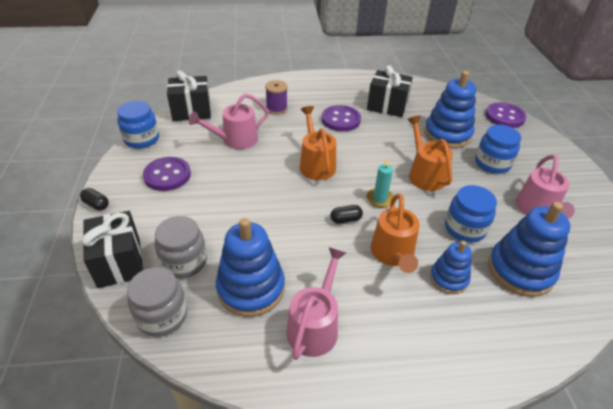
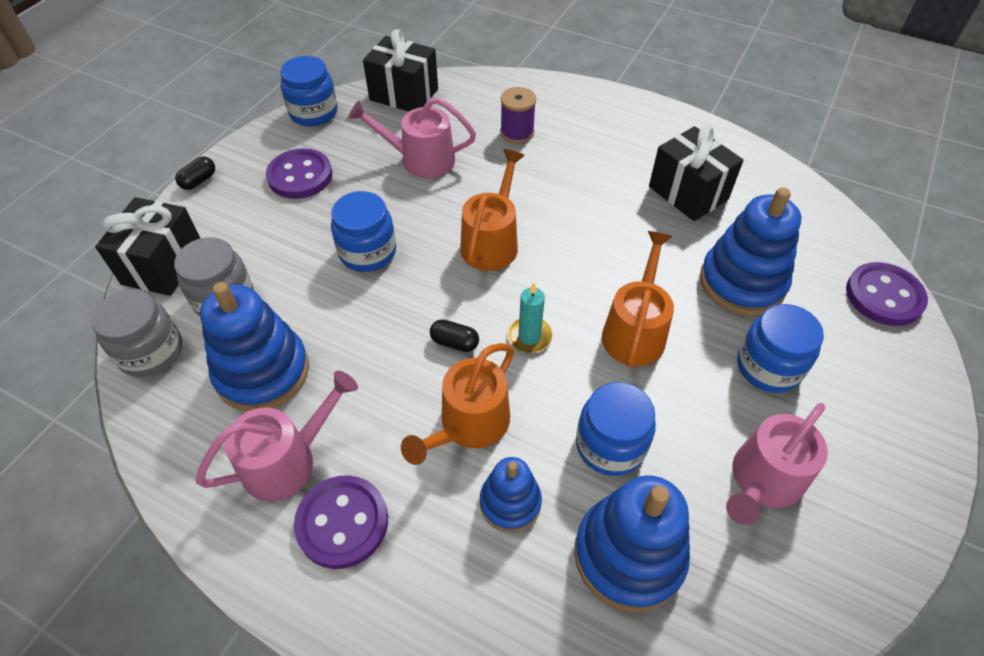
camera: 35 degrees right, 10 degrees up
(96, 204) = (199, 181): black capsule -> black capsule turned 60 degrees clockwise
(251, 197) = (367, 252): none -> blue jar
(341, 120) = (592, 187): purple button -> purple button (342, 522)

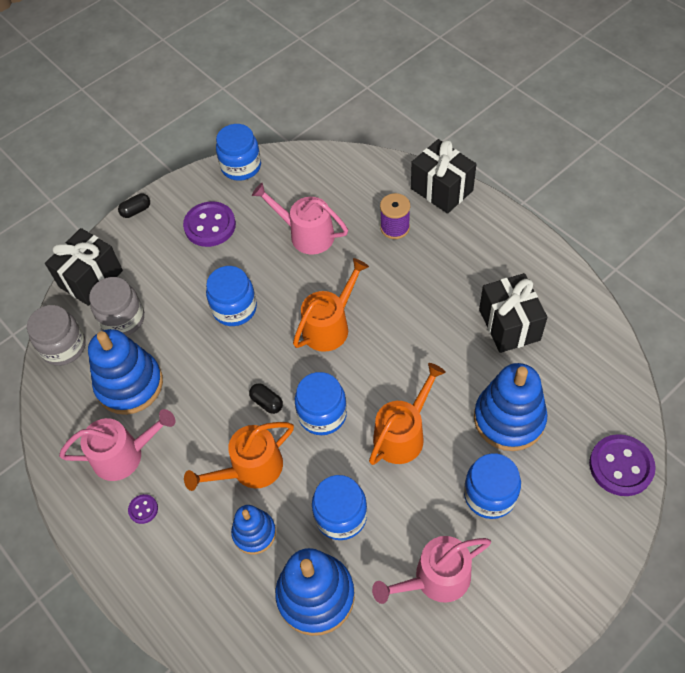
camera: 25 degrees right, 5 degrees up
(342, 522) = (143, 509): purple button -> purple button, size x0.47
(404, 94) = (319, 165): black gift -> black gift (441, 189)
(529, 336) = (322, 414): turquoise candle -> blue jar

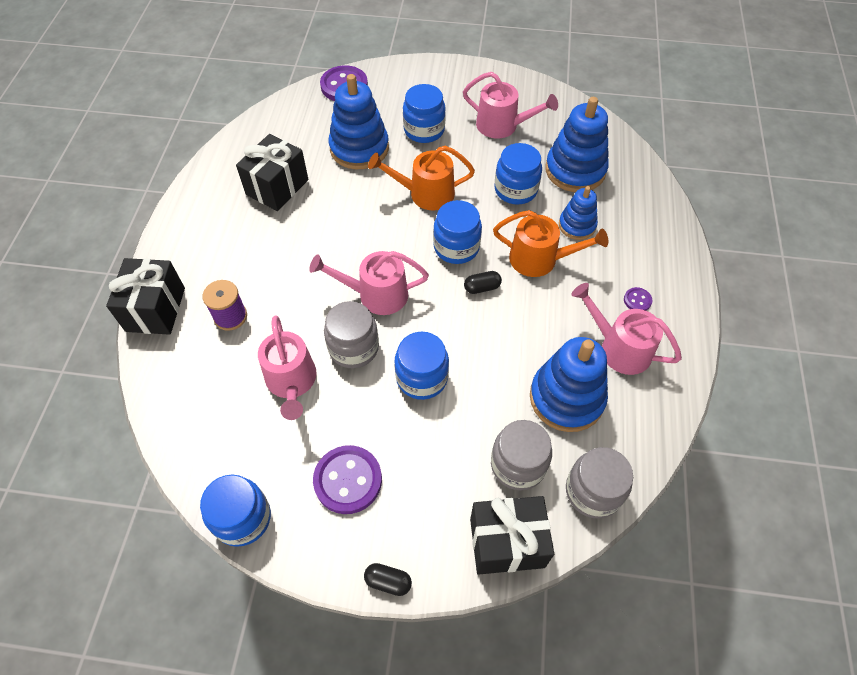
camera: 135 degrees left, 0 degrees up
(267, 402) = (482, 287): black capsule -> black capsule turned 75 degrees clockwise
(298, 284) = (354, 348): none -> grey jar
(329, 326) = (376, 295): orange watering can -> pink watering can

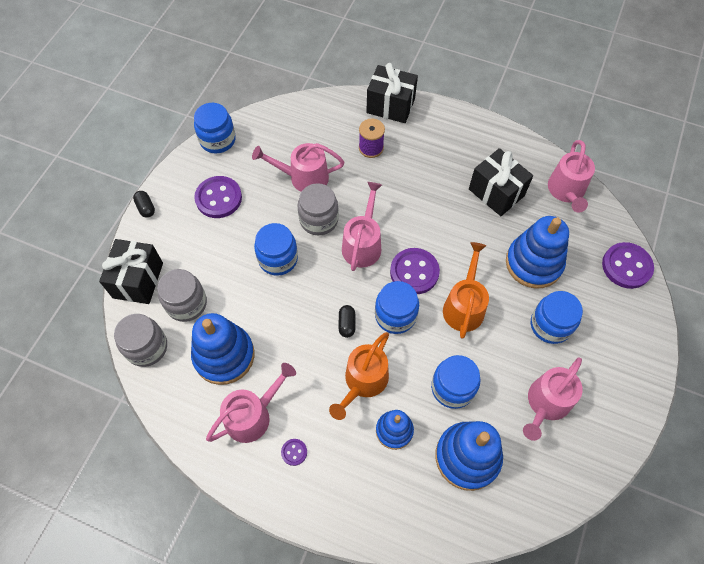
camera: 105 degrees right, 5 degrees up
(264, 133) = (566, 191): none -> pink watering can
(388, 581) = (146, 208): black capsule -> black capsule turned 60 degrees counterclockwise
(399, 240) = (414, 272): none -> purple button

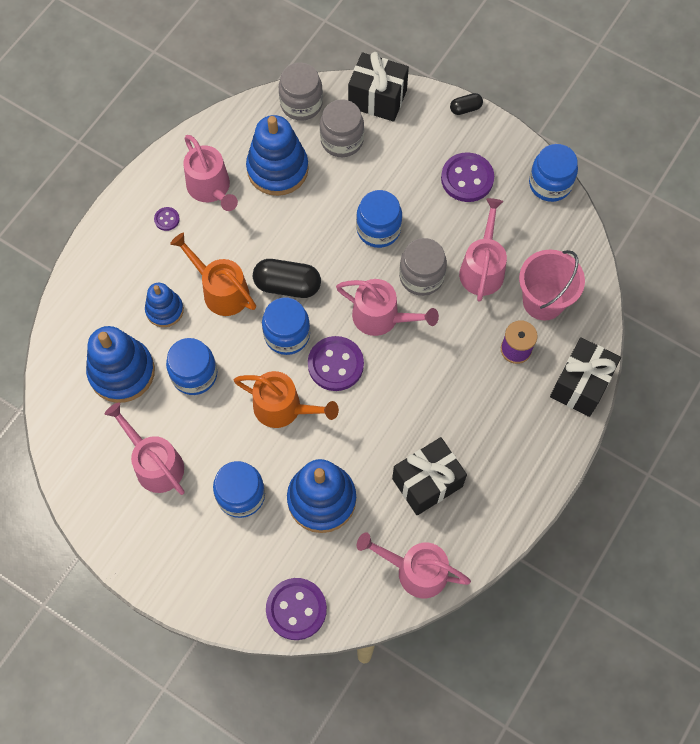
camera: 100 degrees right, 5 degrees up
(325, 134) = (543, 301): none -> pink bucket
(347, 324) = (287, 285): black capsule -> black capsule, size x1.90

